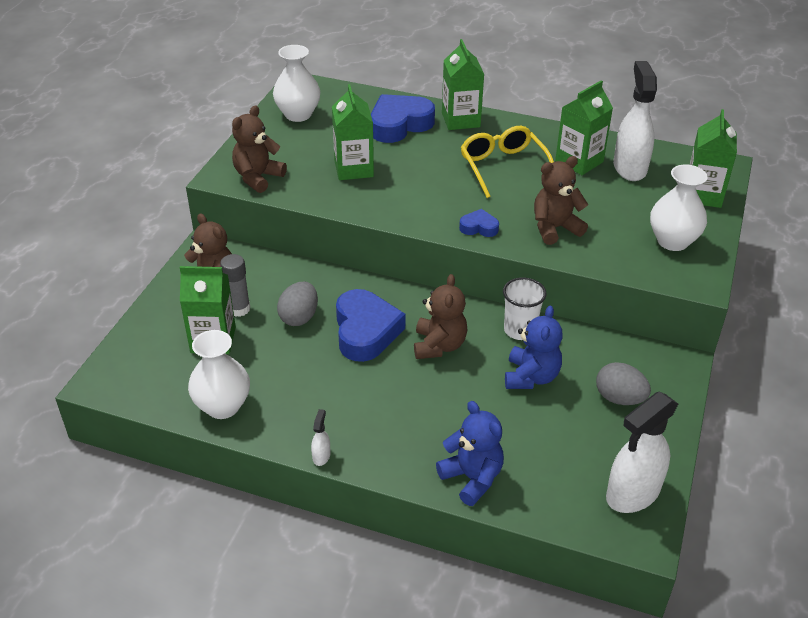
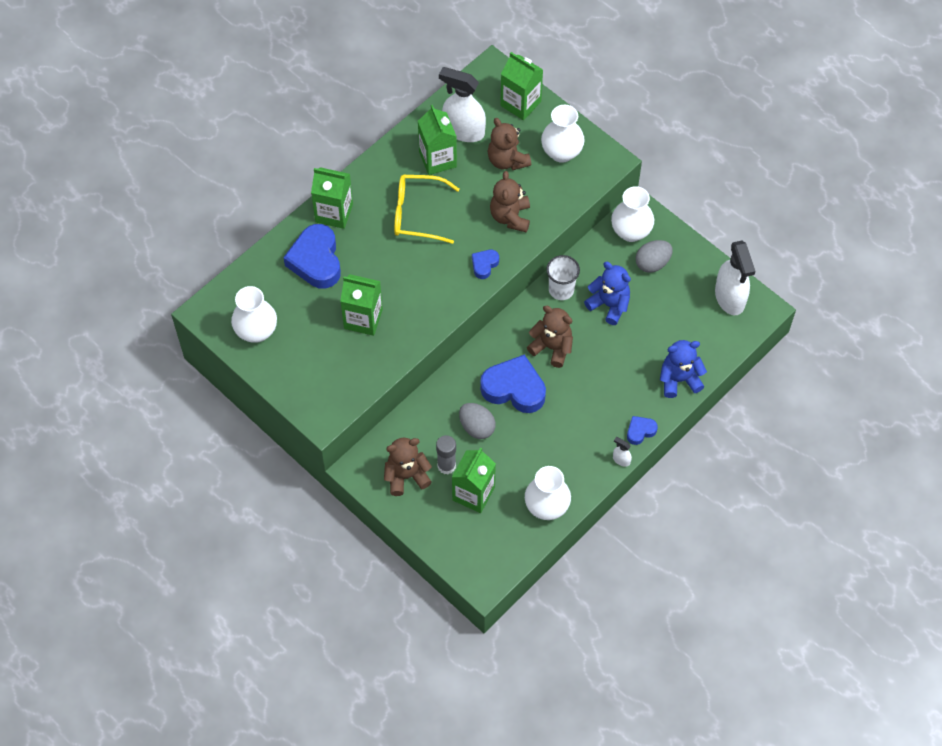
camera: 65 degrees left, 20 degrees up
(258, 177) = (338, 393): brown teddy bear -> brown teddy bear (507, 160)
(373, 462) = (640, 431): none -> blue heart
(646, 365) = (631, 232): none -> white vase

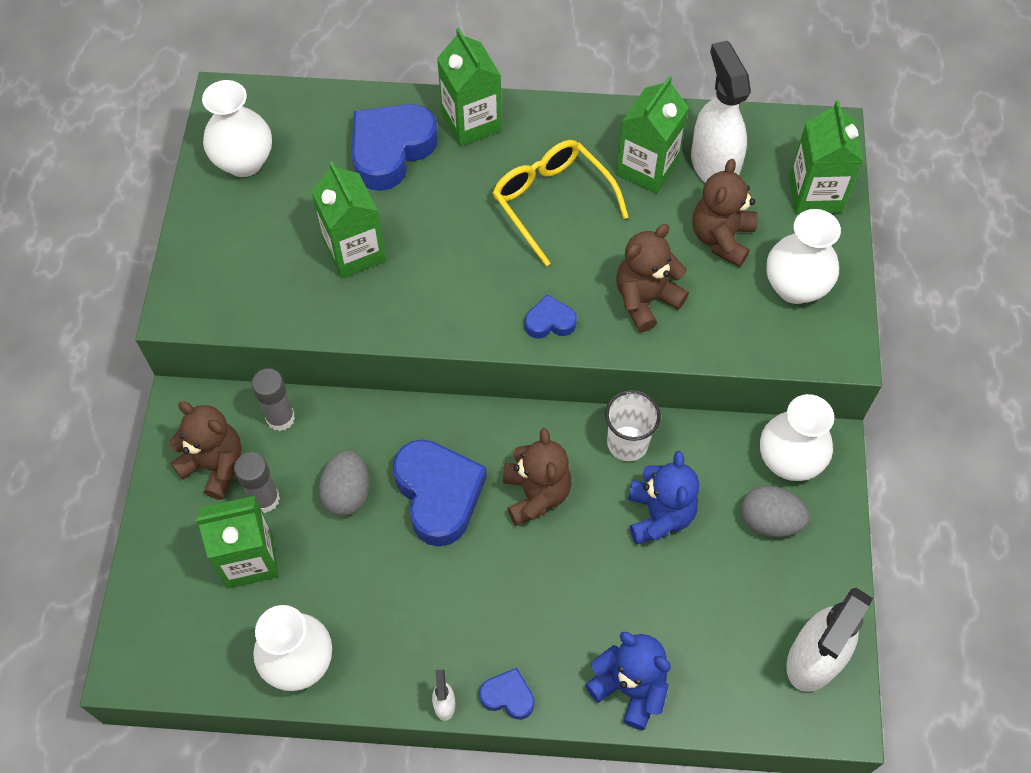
camera: 50 degrees right, 0 degrees up
(406, 429) = (280, 418): none -> grey glue stick

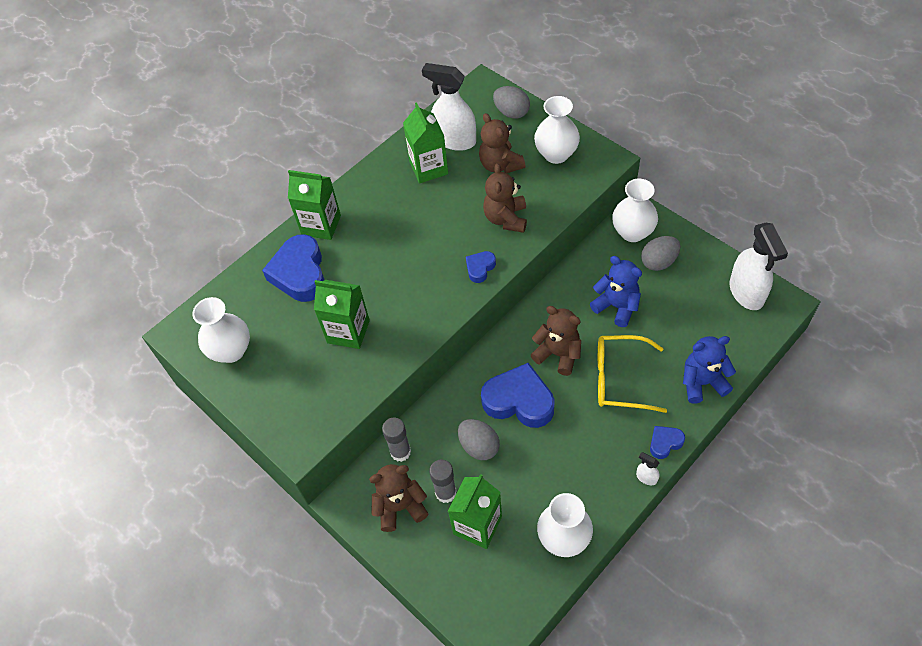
camera: 45 degrees left, 5 degrees down
(552, 202) = (408, 221): yellow glasses -> yellow glasses (620, 379)
(627, 443) = (564, 293): white cup -> none
(815, 194) = (511, 112): green carton -> grey egg

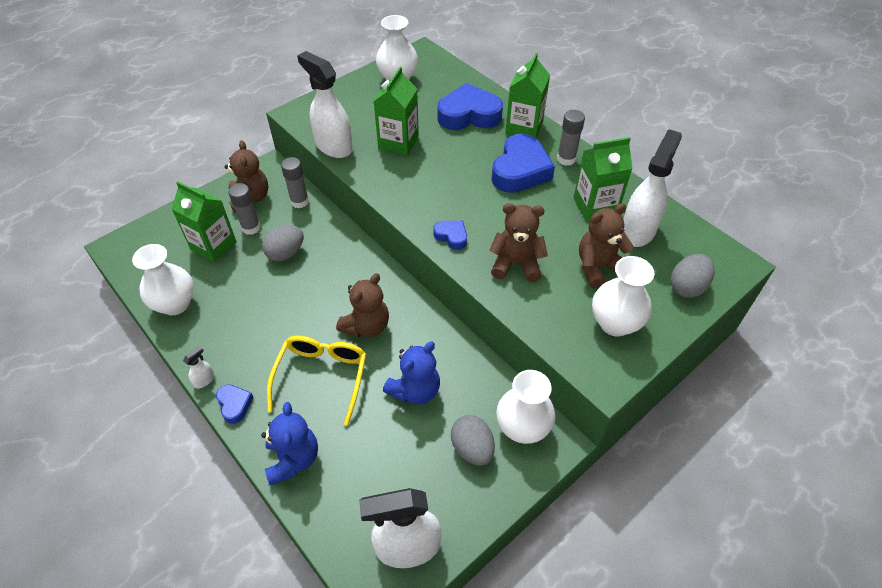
camera: 90 degrees right, 5 degrees down
(357, 393) = (333, 146): none -> white spray bottle
(366, 190) = (566, 159): none -> grey glue stick
(519, 401) = (322, 287): blue heart -> blue heart (520, 170)

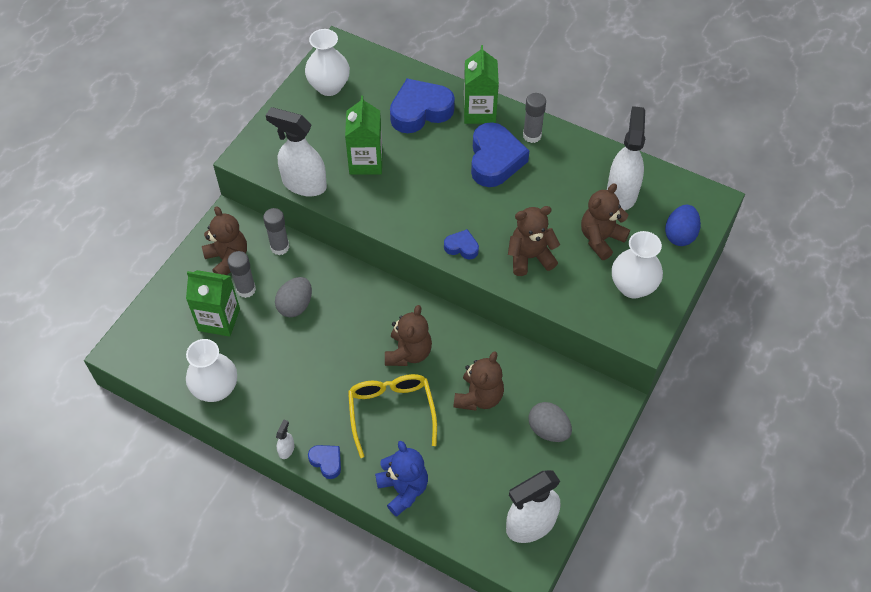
camera: 20 degrees left, 5 degrees up
(415, 390) = (479, 397): blue teddy bear -> brown teddy bear
(522, 427) = (582, 399): white vase -> none
(595, 206) = (576, 179): green carton -> none
(687, 287) = (680, 235): grey egg -> blue egg

